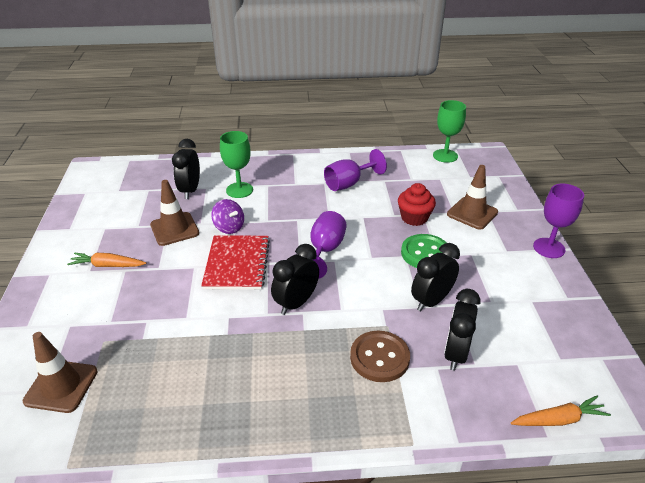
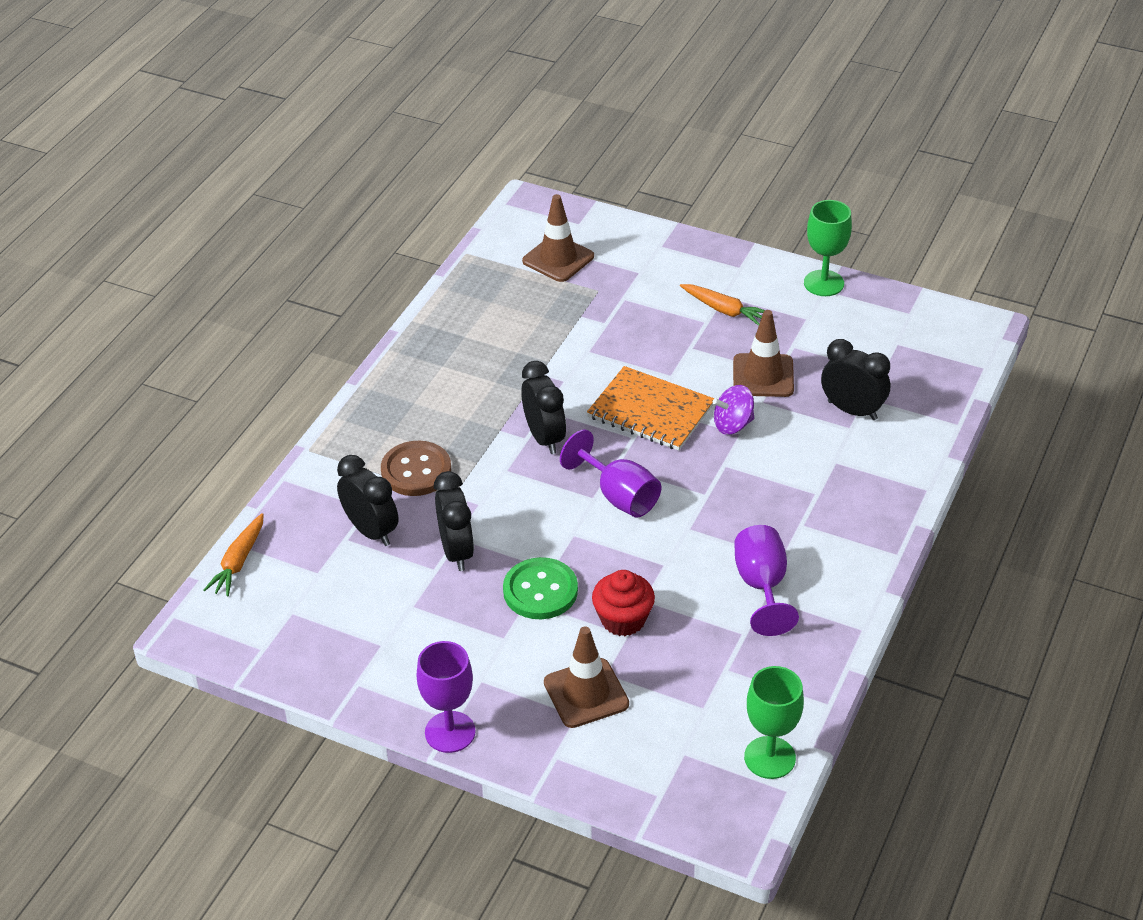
camera: 120 degrees right, 5 degrees up
(107, 265) = (724, 310): orange carrot -> orange carrot turned 90 degrees clockwise
(237, 264) = (650, 411): red notebook -> orange notebook
(239, 190) = (821, 460): green goblet -> green goblet (823, 283)

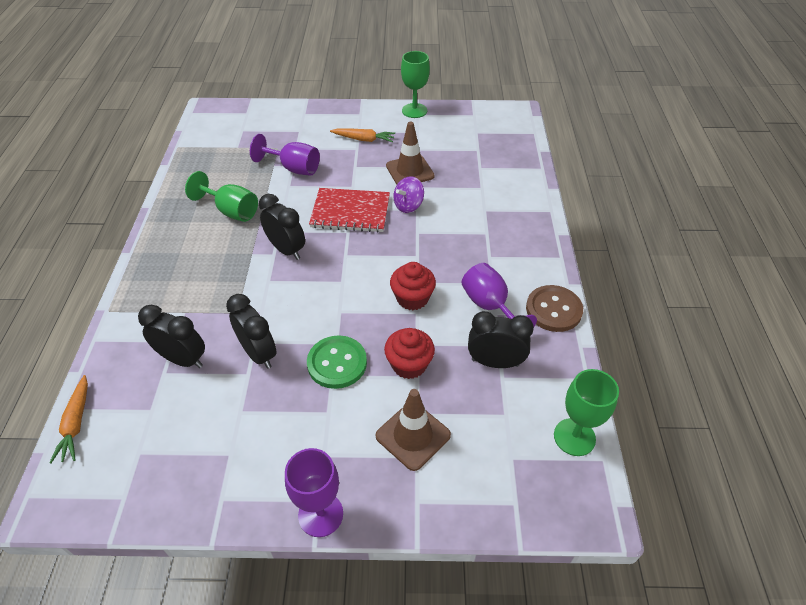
camera: 25 degrees left, 5 degrees up
(416, 471) = (201, 301): brown button -> brown button (553, 310)
(498, 366) = (231, 211): none -> green goblet
(558, 259) = (242, 135): brown traffic cone -> none
(619, 496) = (359, 274): purple goblet -> purple goblet (294, 168)
(650, 411) = (350, 212): orange notebook -> red notebook
(670, 545) = (412, 298): none -> red cupcake
(852, 410) = (476, 177): black clock -> black clock (495, 362)

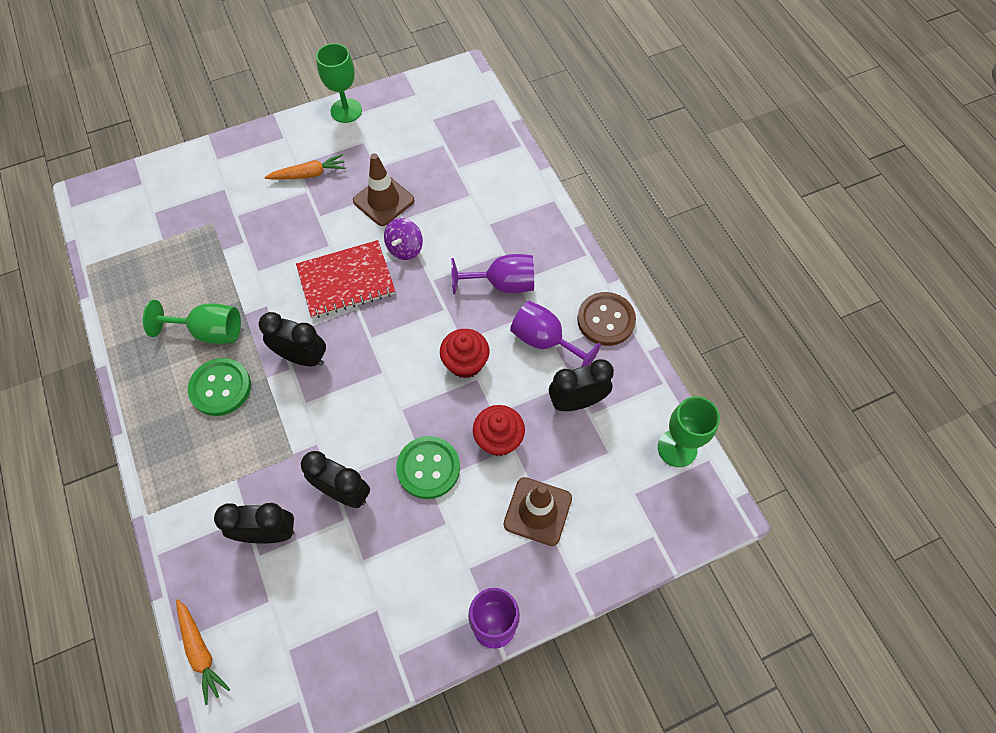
camera: 25 degrees left, 15 degrees up
(215, 248) = (220, 388): none -> green button
(294, 168) = (249, 245): purple goblet -> purple goblet (503, 284)

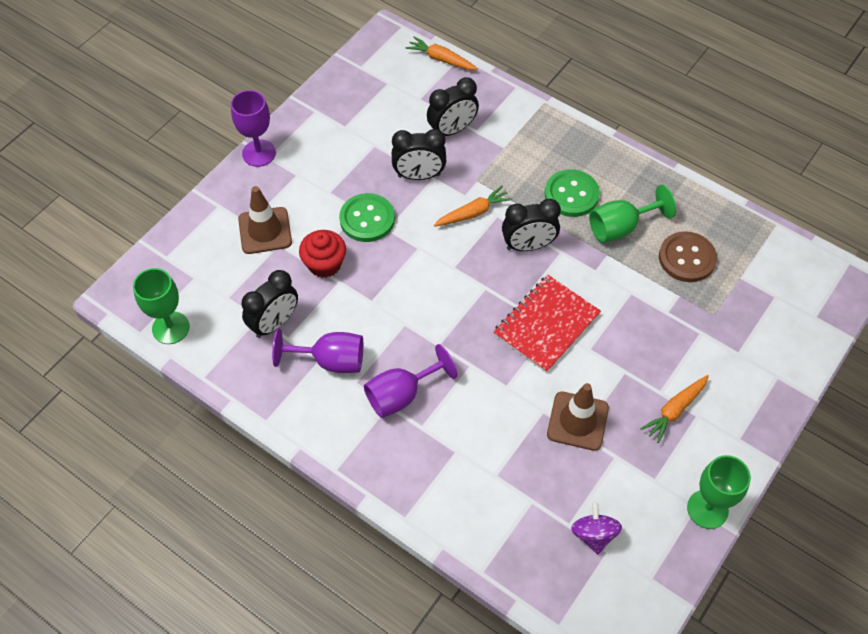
camera: 150 degrees right, 5 degrees down
(324, 419) = (473, 213): none -> orange carrot
(405, 248) = (518, 382): purple spinning top -> purple spinning top (594, 534)
(465, 363) = (389, 308): red cupcake -> none
(606, 320) = (284, 409): brown button -> brown button (686, 258)

